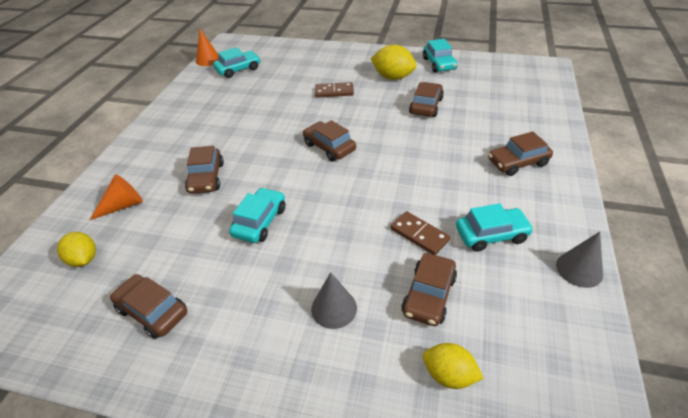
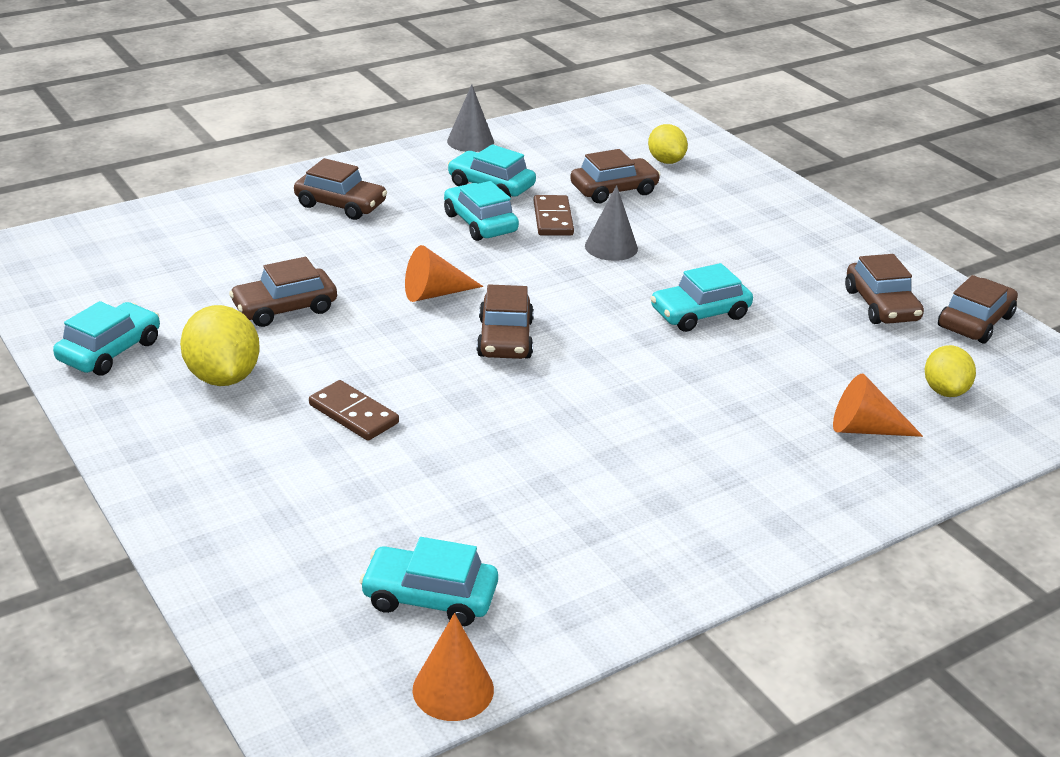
camera: 140 degrees left, 10 degrees down
(206, 178) = (718, 399): brown car -> brown car (975, 322)
(334, 308) = (704, 223): grey cone -> grey cone (611, 247)
(390, 147) = (435, 293): none -> orange cone
(444, 201) = (480, 223): none -> turquoise car

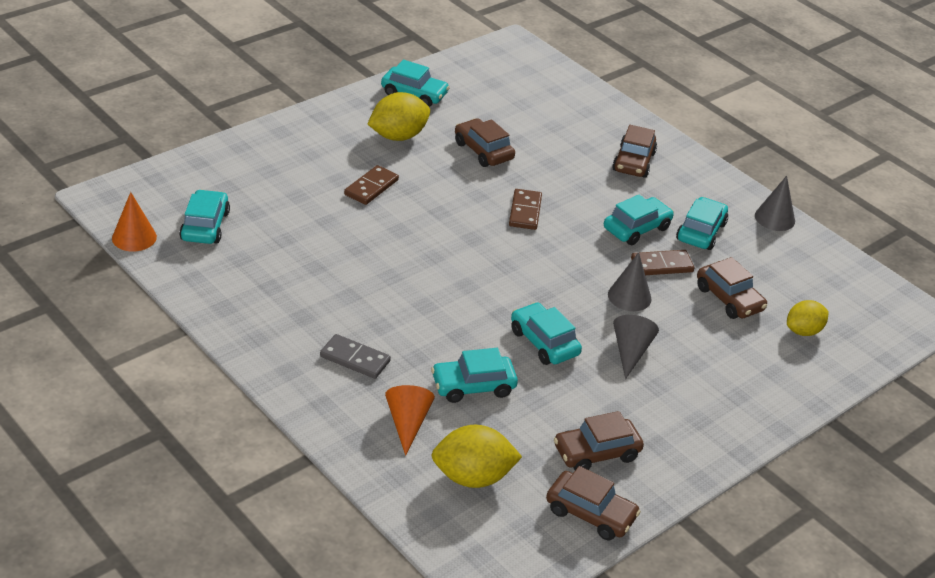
camera: 80 degrees right, 5 degrees up
(435, 293) = (525, 212): orange cone -> brown domino
(505, 339) = (476, 245): brown car -> none
(710, 261) = (630, 352): none -> grey cone
(749, 461) = (355, 359): none -> grey domino
(787, 373) = (473, 386): none -> turquoise car
(944, 391) = (473, 477): yellow lemon -> yellow lemon, size x1.52

